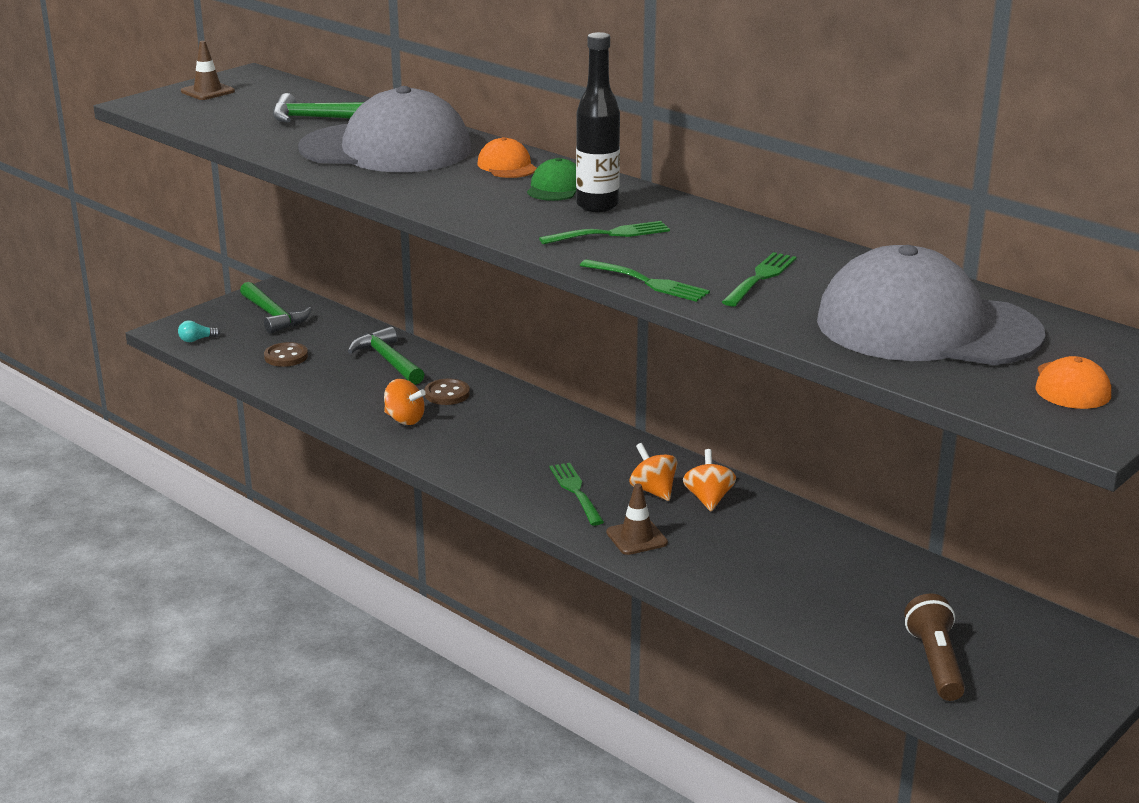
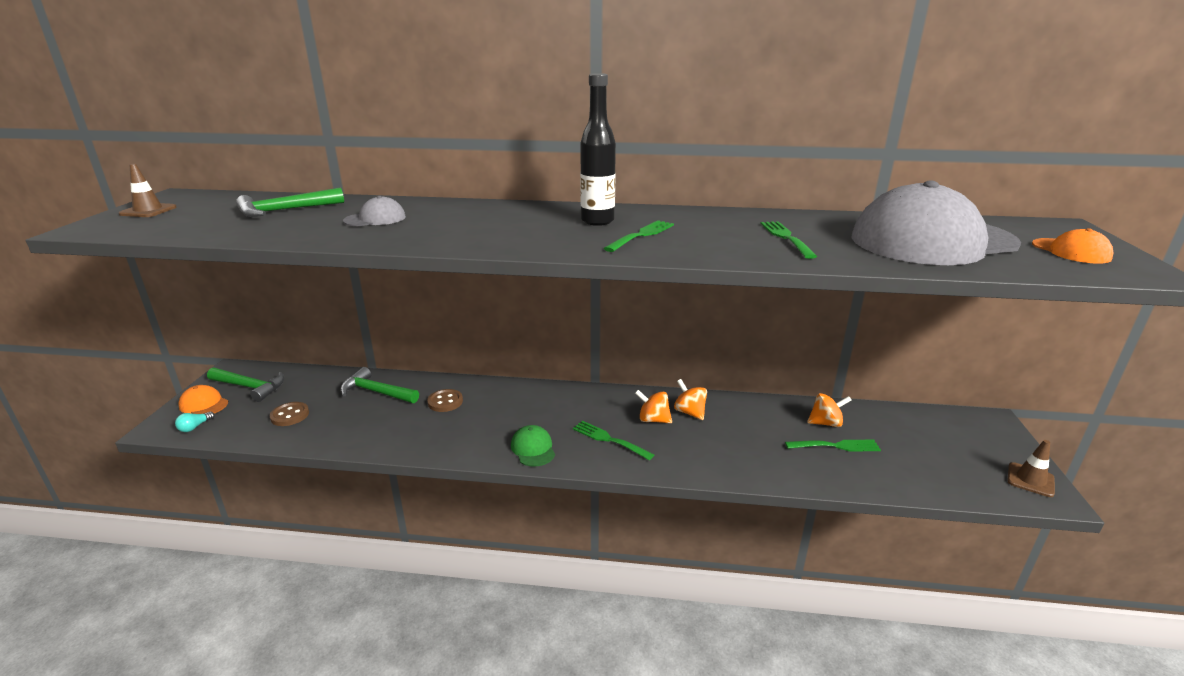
camera: 35 degrees left, 0 degrees up
(386, 149) = (375, 219): grey cap -> grey cap, size x0.41
(404, 419) = (434, 432): orange spinning top -> orange spinning top (826, 423)
(507, 166) = (488, 211): orange cap -> orange cap (204, 404)
(556, 187) = (548, 217): green cap -> green cap (533, 448)
(636, 538) = (685, 457): brown traffic cone -> brown traffic cone (1030, 480)
(648, 282) = (731, 258): green fork -> green fork (836, 446)
(935, 662) = (936, 467): brown flashlight -> none

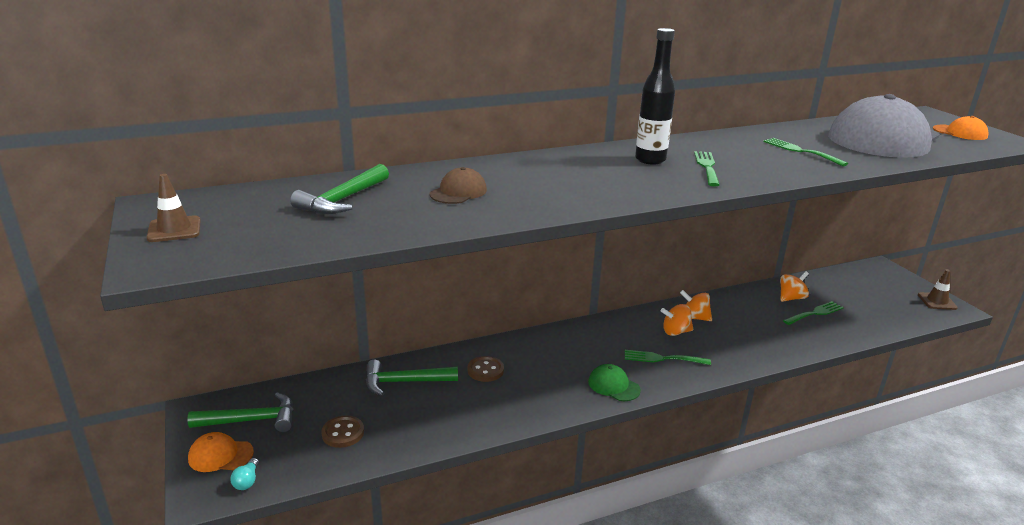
camera: 30 degrees left, 0 degrees up
(375, 219) = (458, 192): grey cap -> brown cap

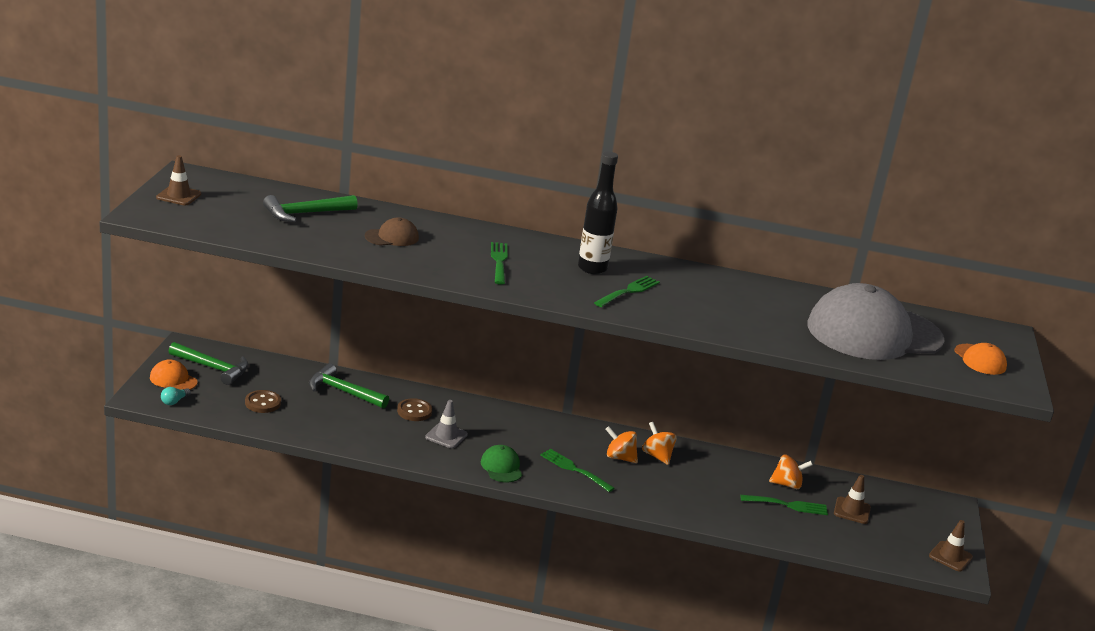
camera: 30 degrees right, 0 degrees up
(538, 380) = (446, 436): none -> grey traffic cone
(801, 151) = (752, 312): green fork -> green fork (499, 261)
(848, 298) = (852, 510): none -> brown traffic cone

